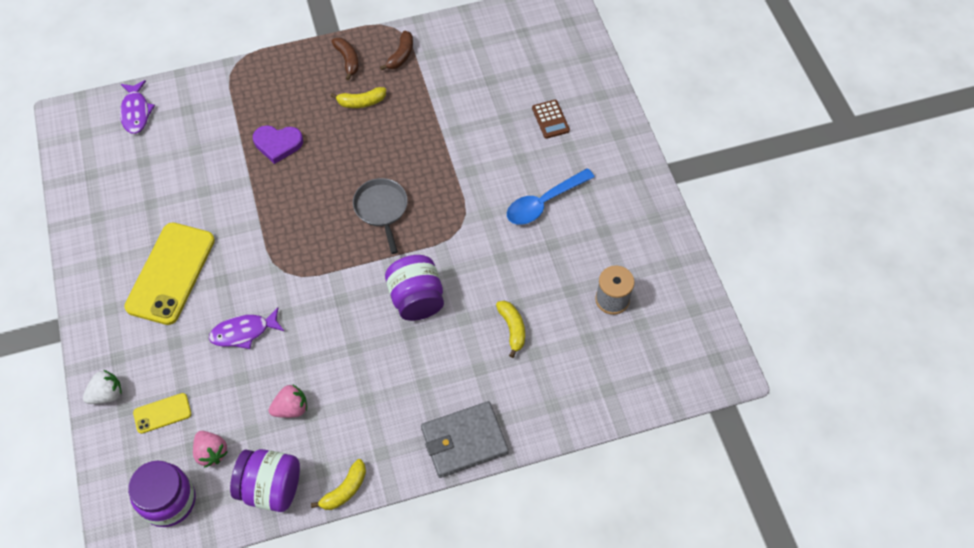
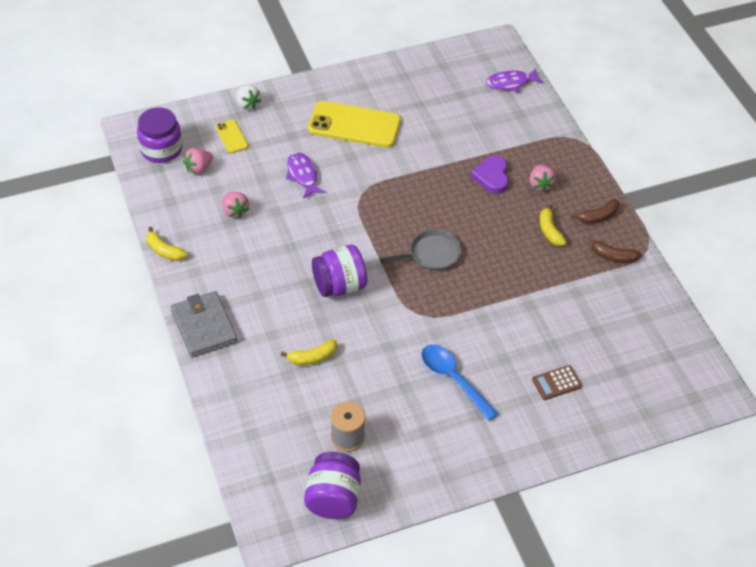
camera: 85 degrees right, 10 degrees down
(271, 487) = (168, 206): purple jar -> purple jar (333, 498)
(296, 102) = (540, 184): none -> pink strawberry

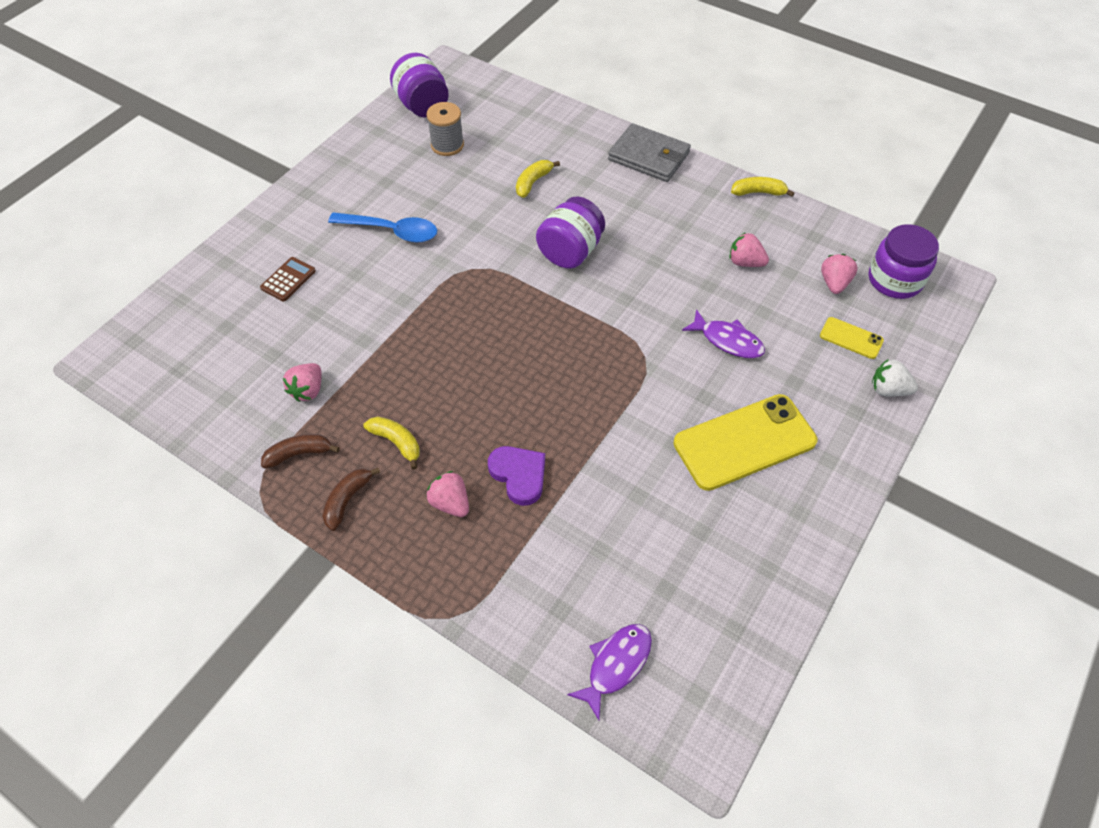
camera: 145 degrees right, 5 degrees up
(431, 254) = (509, 334): grey pan -> none
(586, 292) = (308, 390): none -> pink strawberry

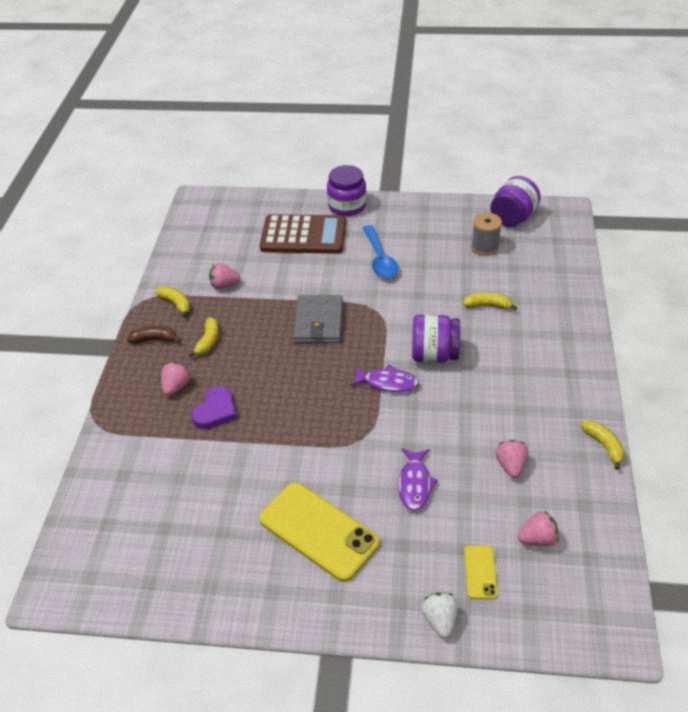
camera: 65 degrees right, 10 degrees down
(288, 279) = (303, 235): brown calculator -> brown calculator, size x2.31
(299, 454) = (176, 304): brown banana -> yellow banana
(616, 665) = (94, 521): purple fish -> purple fish (387, 382)
(649, 156) = (579, 358): grey wallet -> grey wallet (318, 322)
(894, 280) = (580, 586): purple jar -> purple jar (347, 206)

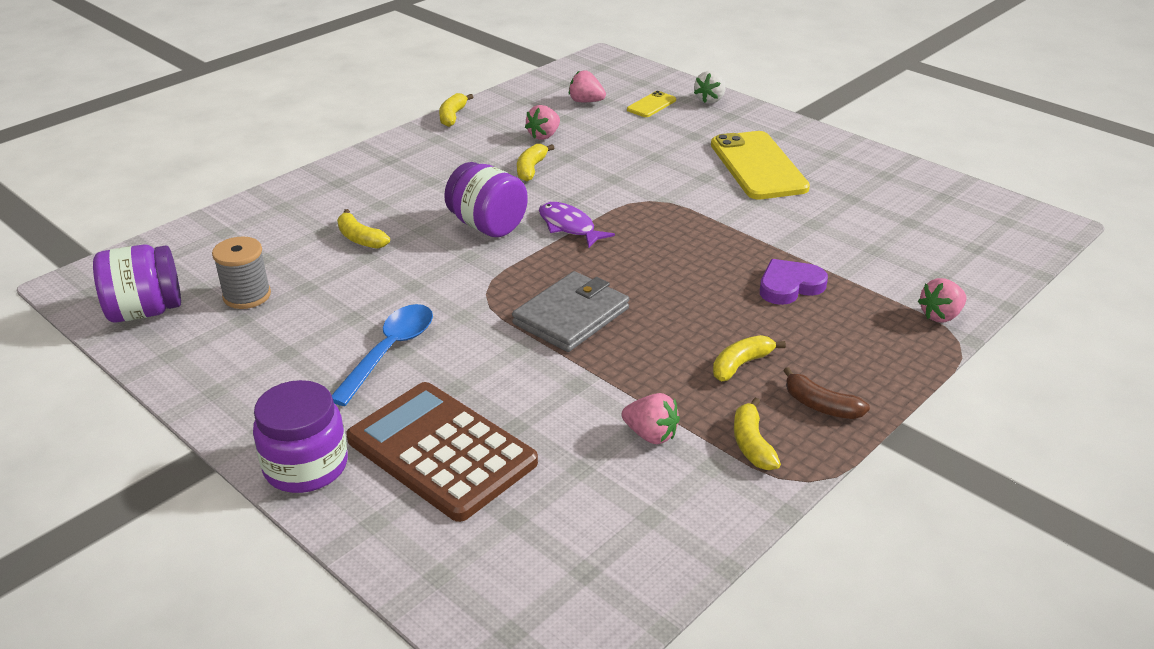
camera: 145 degrees left, 10 degrees down
(176, 386) = (823, 332): pink strawberry -> pink strawberry (940, 316)
(415, 484) = (640, 157): purple fish -> none
(473, 421) = (531, 169): none -> yellow banana

